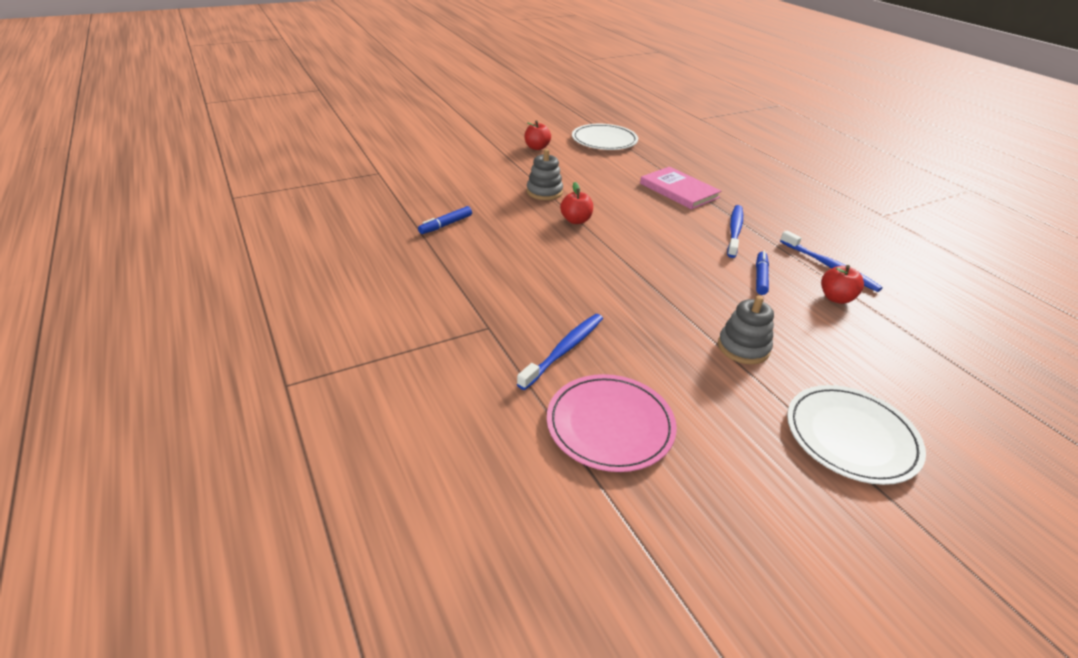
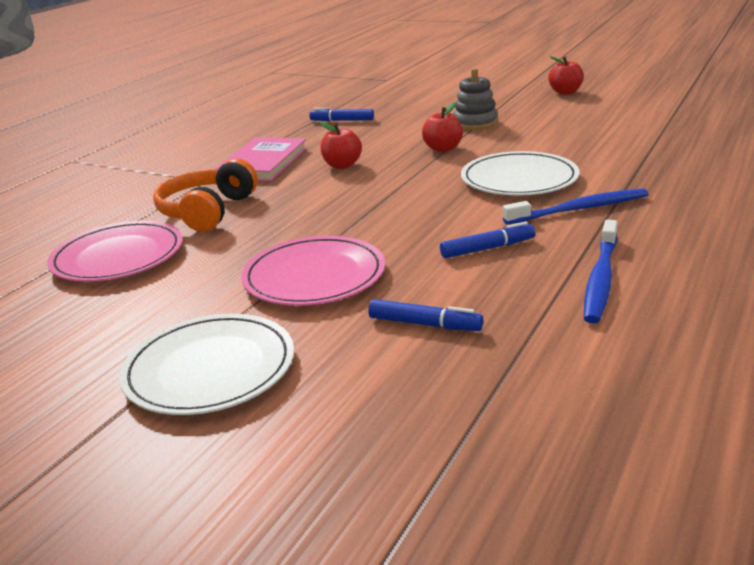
camera: 60 degrees right, 10 degrees down
(564, 350) = (207, 211): blue toothbrush -> orange headphones
(604, 140) = (661, 102): white plate -> white plate (519, 179)
(679, 190) = (620, 161): pink book -> pink book (263, 163)
(743, 347) = (314, 276): grey stacking toy -> pink plate
(836, 298) = (517, 300): red apple -> red apple (342, 165)
(844, 336) = (425, 324): none -> blue marker

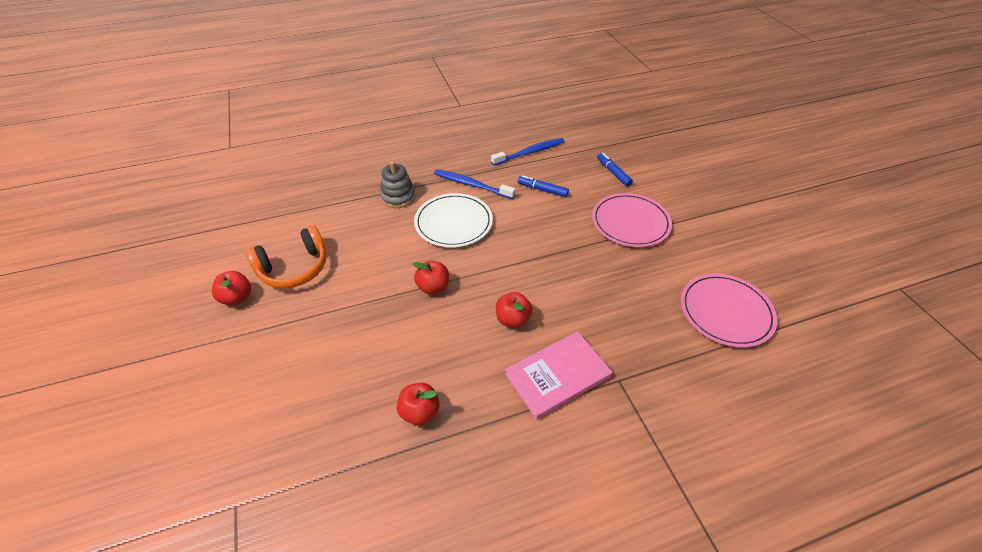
camera: 140 degrees left, 20 degrees up
(207, 211) = (645, 326): orange headphones -> orange headphones (294, 268)
(210, 369) = (708, 201): white plate -> none
(342, 120) = (420, 412): blue marker -> red apple
(475, 123) = (362, 305): grey stacking toy -> grey stacking toy (398, 197)

